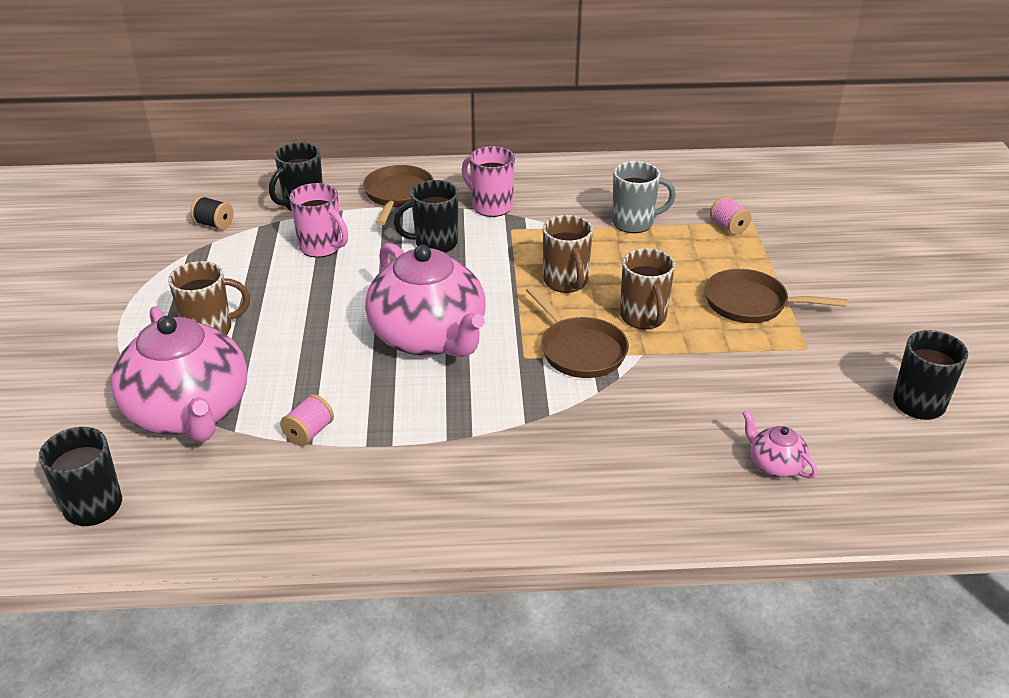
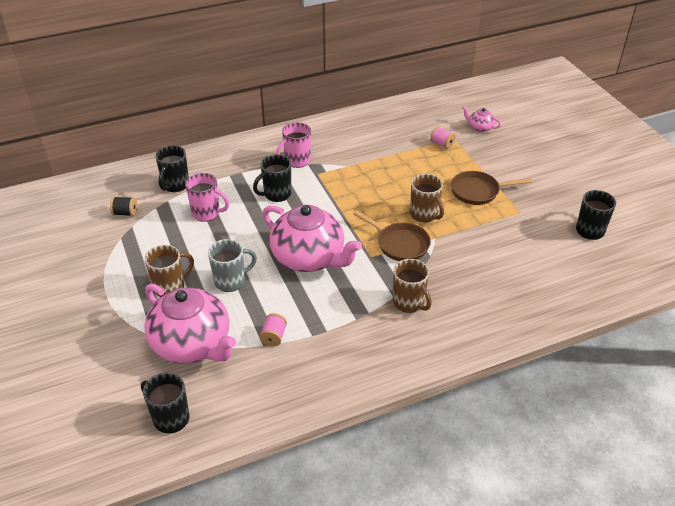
camera: 20 degrees left, 5 degrees up
(398, 195) = (234, 165): brown pan -> none
(491, 206) = (296, 161): pink mug -> pink mug turned 60 degrees counterclockwise
(566, 282) = (369, 202): brown mug -> brown mug (409, 303)
(634, 223) = (387, 153): grey mug -> grey mug (231, 281)
(775, 464) = (536, 285): pink teapot -> pink teapot (480, 127)

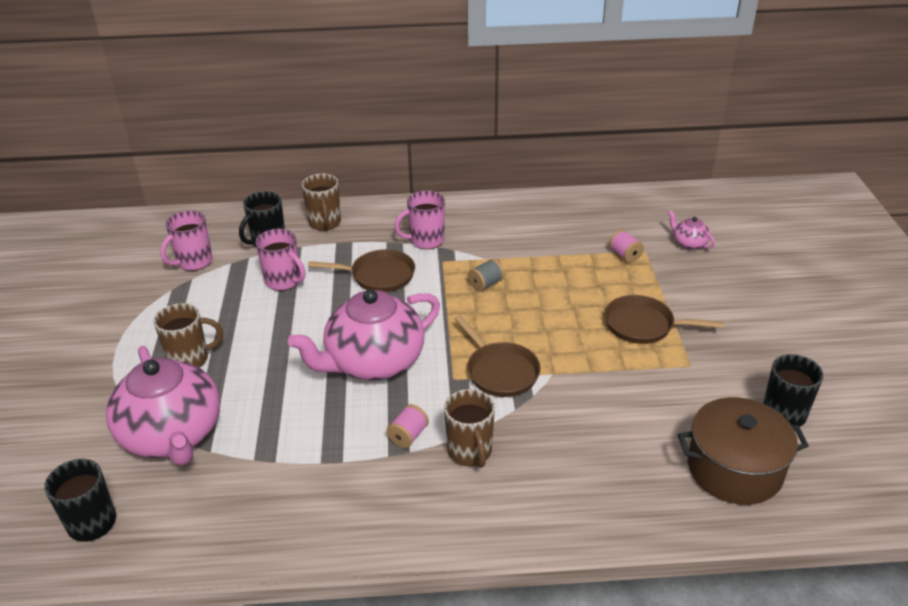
camera: 20 degrees right, 5 degrees down
(125, 213) = (194, 262): black spool -> pink mug
(231, 281) = (263, 369): grey mug -> none
(274, 336) = (273, 451): pink spool -> pink spool (408, 436)
(276, 194) = (378, 276): black mug -> brown pan
(309, 258) = (373, 362): pink teapot -> pink teapot turned 90 degrees clockwise
(357, 185) = (485, 284): none -> grey spool
(424, 214) = (553, 340): brown mug -> brown mug (325, 223)
(576, 272) = (734, 469): none -> brown pot

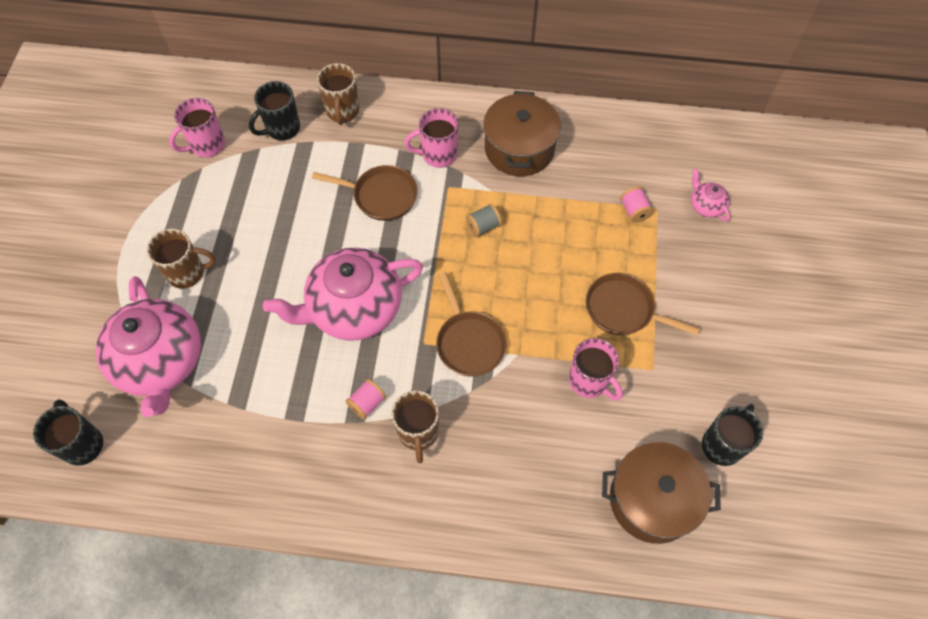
camera: 10 degrees right, 25 degrees up
(284, 281) = (288, 187): pink mug -> pink mug (589, 381)
(501, 227) = (519, 148): none -> brown pot

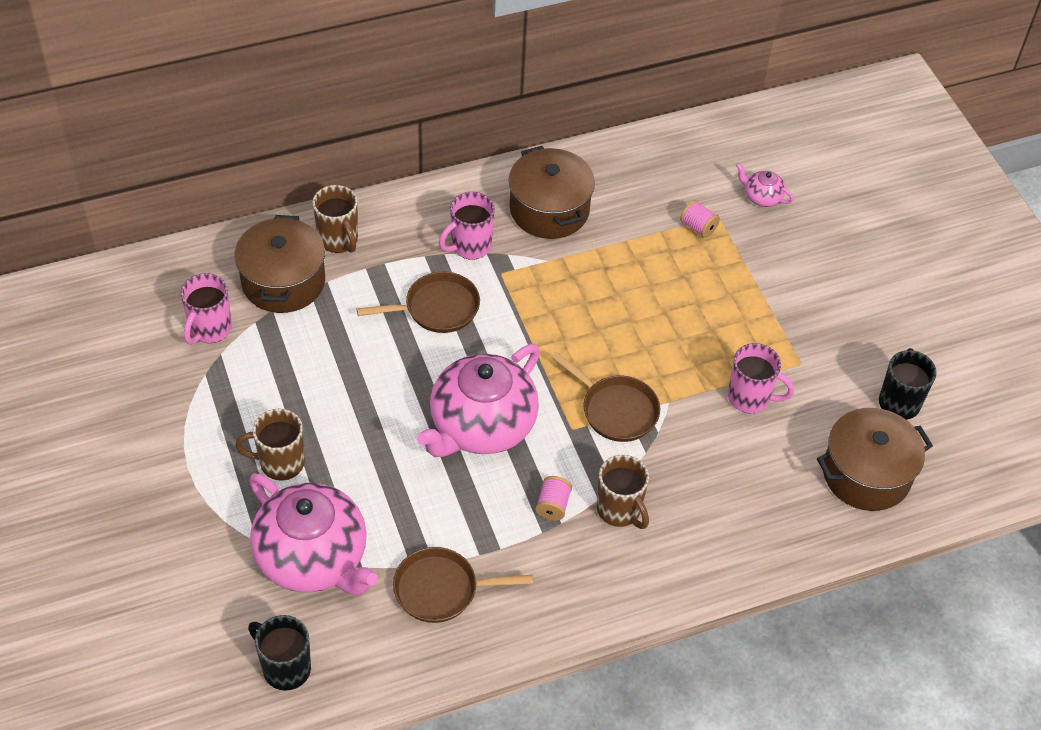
camera: 30 degrees left, 10 degrees down
(187, 273) = (280, 463): brown mug -> brown mug turned 150 degrees counterclockwise
(282, 129) = (283, 281): black mug -> brown pot
(483, 226) = (560, 298): grey spool -> none
(623, 309) = (742, 321): brown pan -> brown pan (441, 589)

